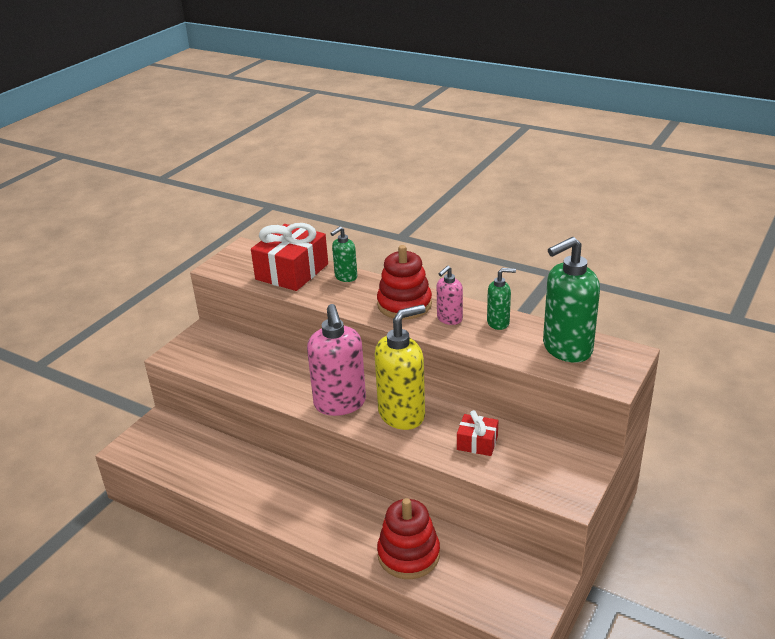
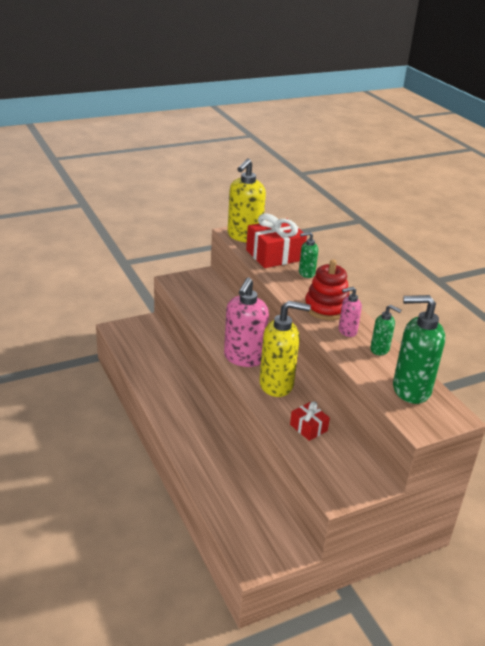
camera: 30 degrees right, 0 degrees up
(237, 265) = (244, 236): none -> yellow soap dispenser
(408, 554) = (219, 480): red stacking toy -> none

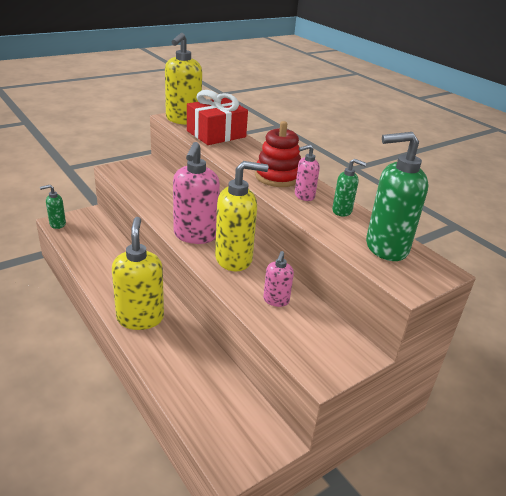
camera: 10 degrees left, 0 degrees up
(187, 431) = (140, 318): none -> yellow soap dispenser
(306, 273) = (251, 148): green soap dispenser -> green soap dispenser (57, 224)
(308, 428) = (276, 300): red gift -> pink soap dispenser

